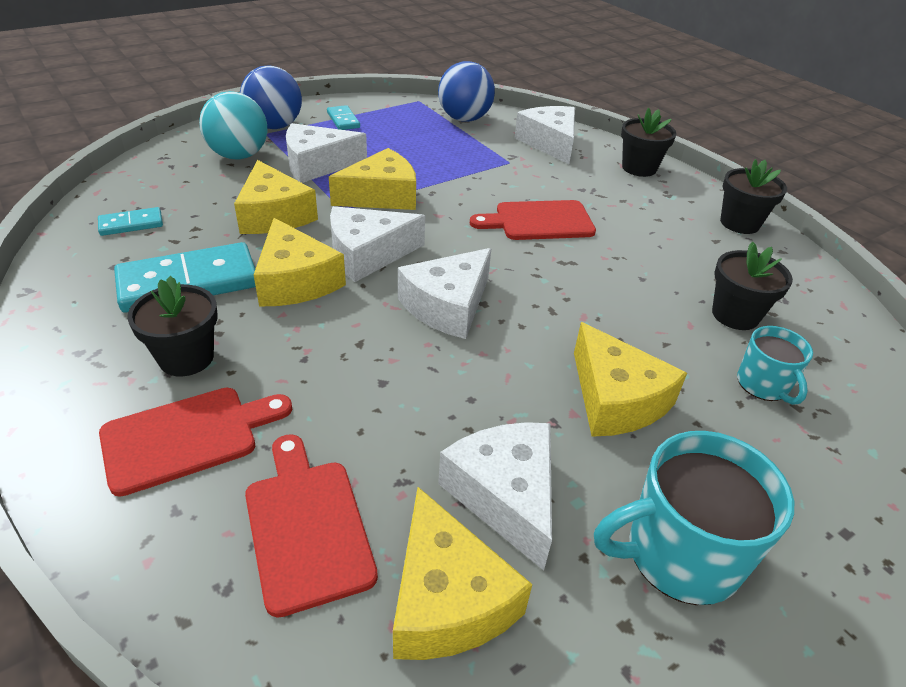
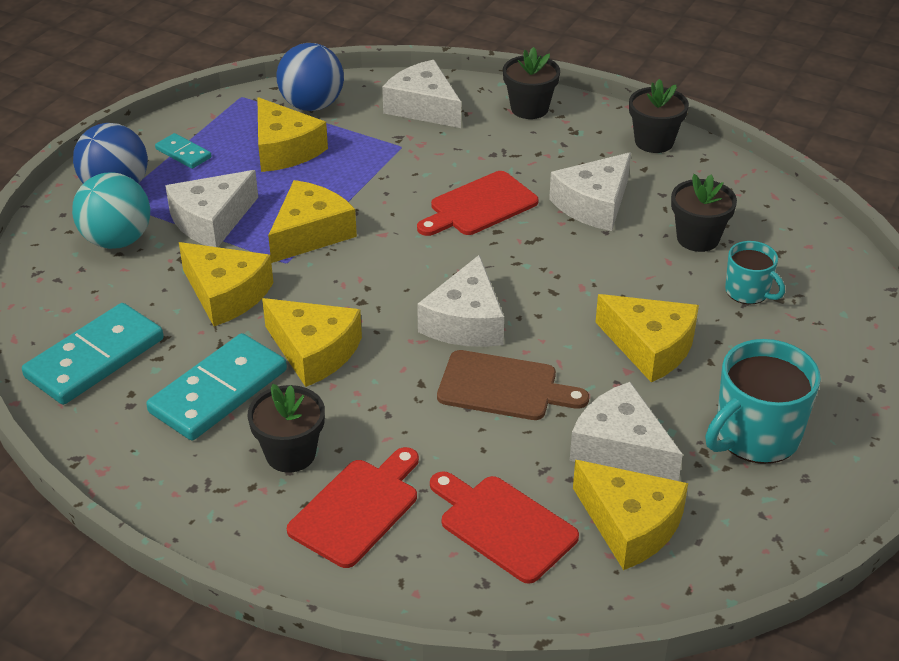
camera: 25 degrees left, 0 degrees up
(131, 224) = (95, 358): turquoise domino -> turquoise domino, size x1.99
(367, 254) = (354, 300): white cheese -> white cheese (594, 204)
(417, 138) = (284, 149): none -> yellow cheese
(433, 378) = (503, 387): none -> brown cutting board

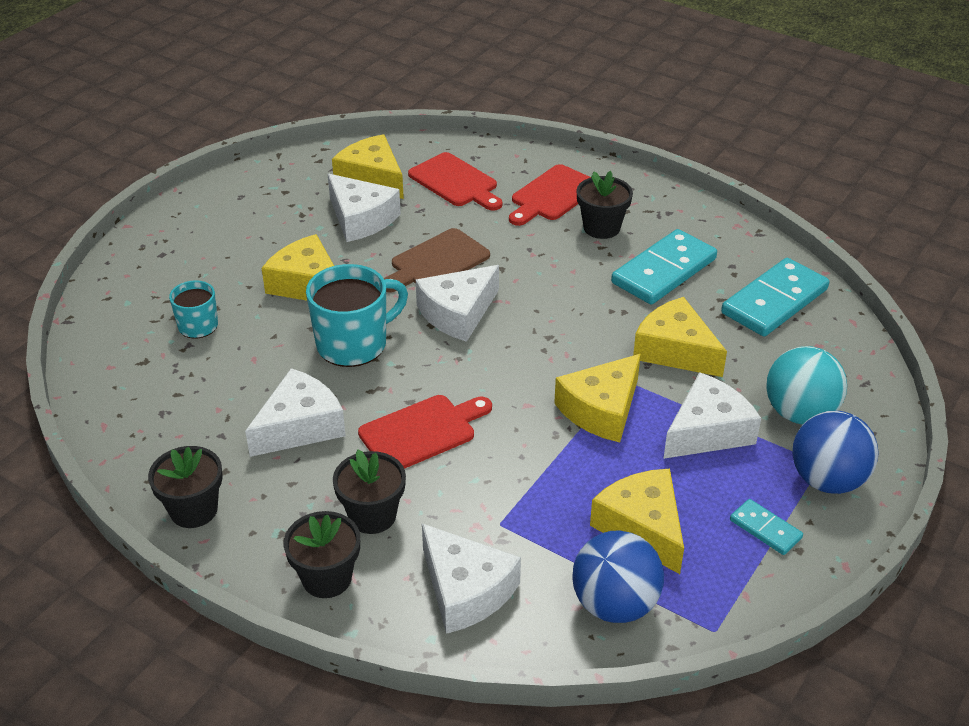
camera: 175 degrees left, 0 degrees up
(314, 351) = (589, 296): yellow cheese -> none
(465, 322) = (458, 313): white cheese -> white cheese turned 150 degrees counterclockwise
(503, 387) = (436, 262): brown cutting board -> brown cutting board turned 60 degrees counterclockwise
(698, 238) = (213, 380): black flower pot -> black flower pot (372, 516)
(755, 436) = (259, 221): turquoise mug -> turquoise mug (353, 344)

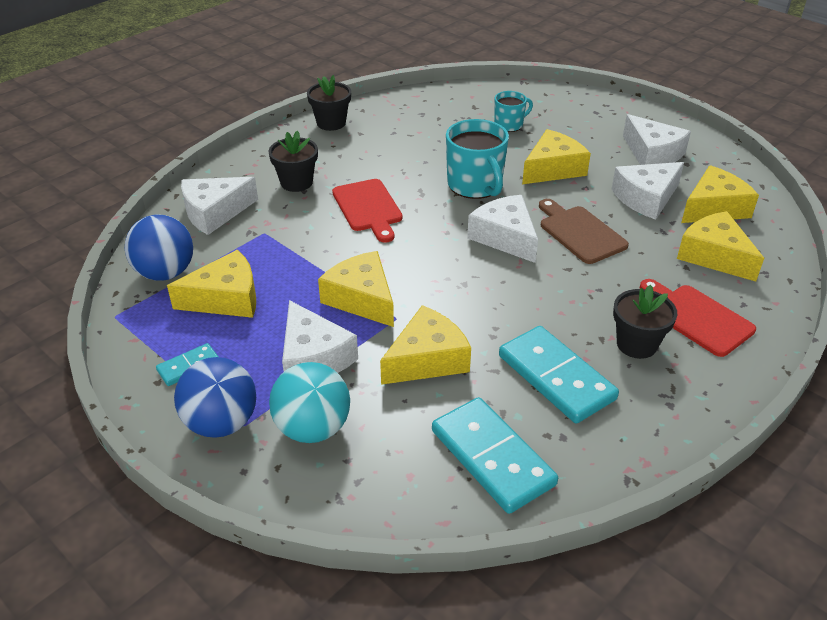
camera: 100 degrees right, 0 degrees up
(300, 426) = (392, 160): white cheese -> white cheese (652, 154)
(327, 578) = (253, 164): black flower pot -> none
(455, 182) = (714, 256): red cutting board -> yellow cheese

